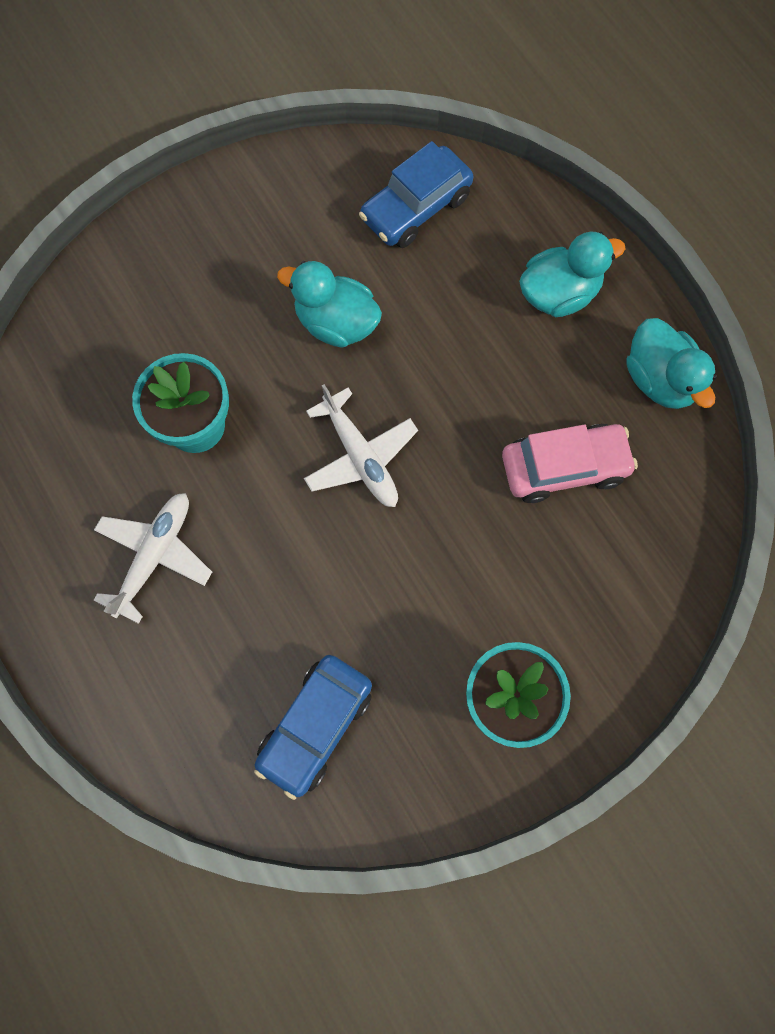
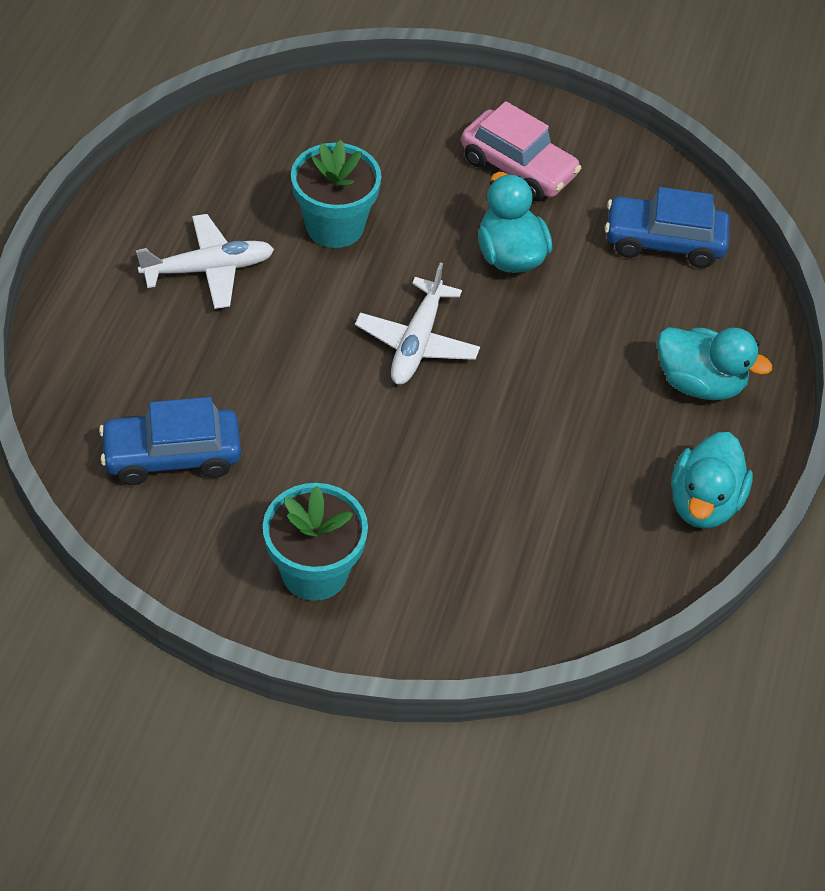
camera: 45 degrees right, 20 degrees down
(564, 467) = (552, 484): pink car -> pink car (518, 168)

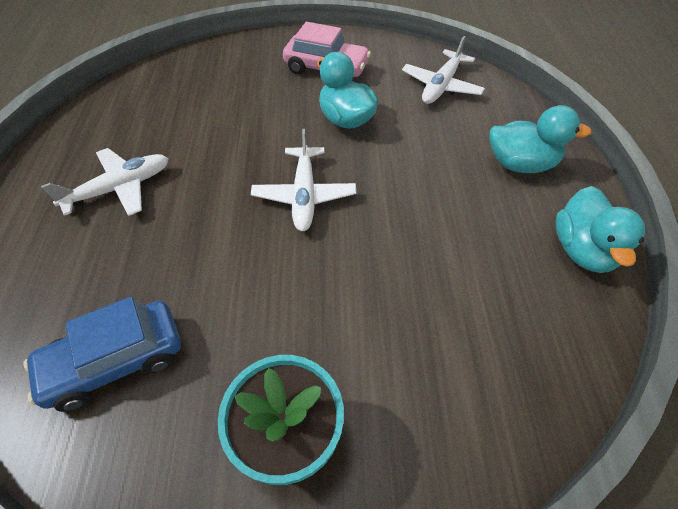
camera: 15 degrees left, 0 degrees up
(335, 226) = (212, 133): turquoise flower pot -> none
(663, 241) = (441, 86): blue car -> white plane

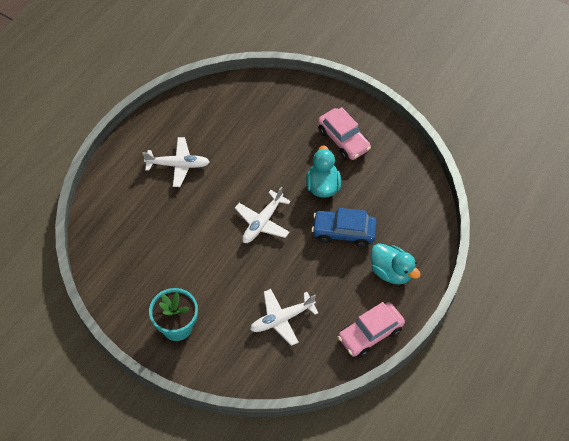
camera: 35 degrees right, 5 degrees up
(115, 361) = (132, 255): blue car -> blue car (343, 232)
(441, 86) = (401, 193): white plane -> white plane (282, 319)
(582, 250) = (370, 334): turquoise duck -> pink car

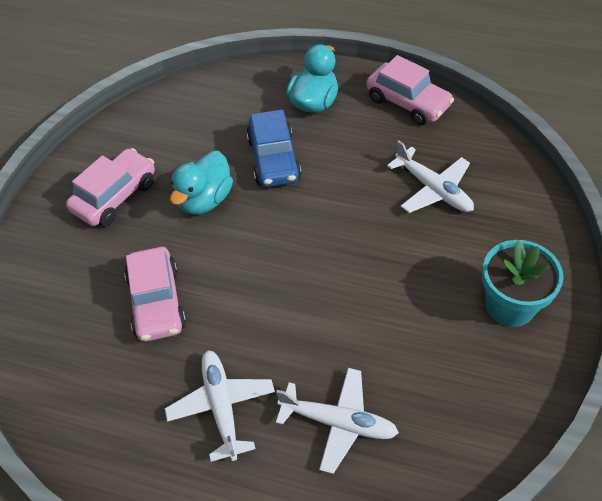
camera: 105 degrees left, 5 degrees down
(255, 148) = (156, 302): none -> pink car
(262, 222) = (292, 253): white plane -> white plane (338, 422)
(323, 186) = (204, 199): turquoise duck -> turquoise duck turned 45 degrees counterclockwise

